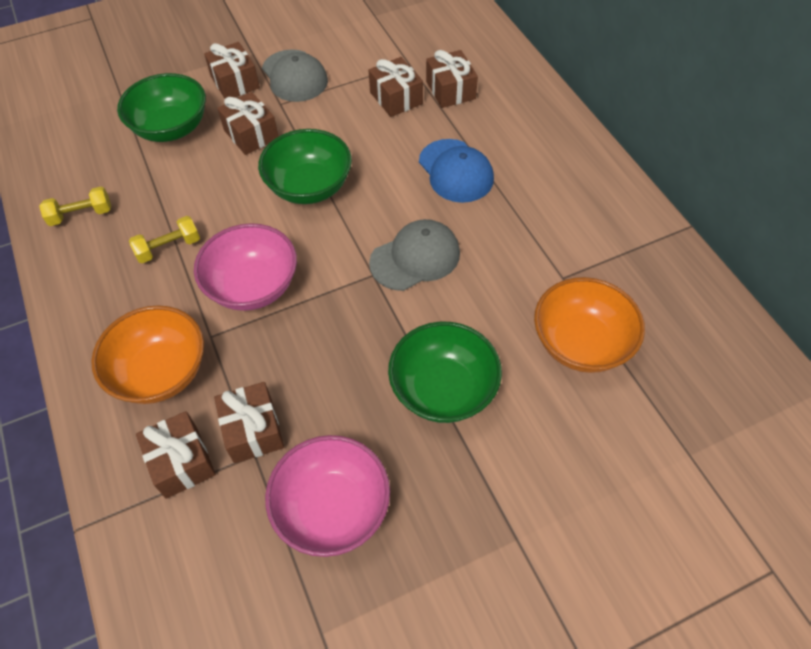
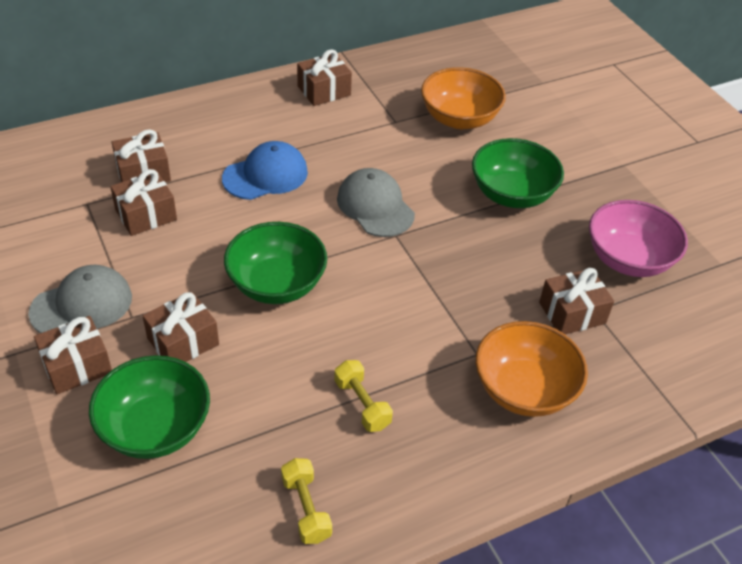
camera: 95 degrees left, 10 degrees down
(181, 462) = (613, 361): brown gift -> brown gift (324, 91)
(253, 286) = (413, 324): pink bowl -> none

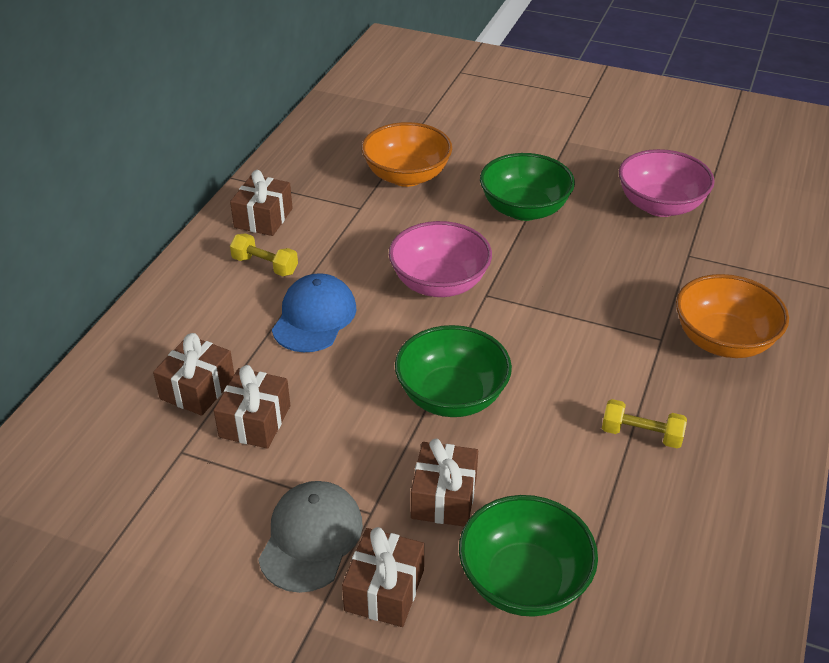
camera: 40 degrees left, 5 degrees down
(306, 509) = (713, 539): yellow dumbbell -> yellow dumbbell (265, 265)
(375, 206) = (439, 283): grey cap -> pink bowl
(572, 313) = (678, 266): brown gift -> none

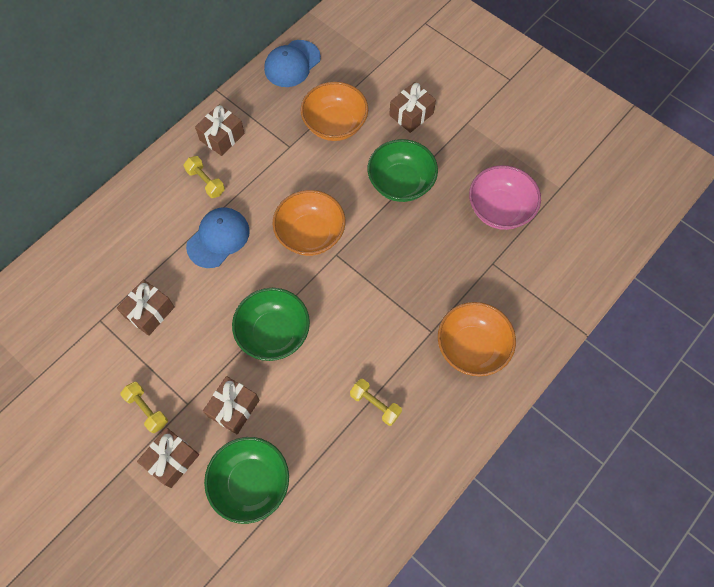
camera: 20 degrees right, 25 degrees up
(197, 388) = (126, 274): brown gift -> brown gift (411, 114)
(311, 538) = (147, 409): grey cap -> yellow dumbbell
(318, 135) = (292, 64): none -> blue cap
(439, 283) = (310, 234): pink bowl -> orange bowl

